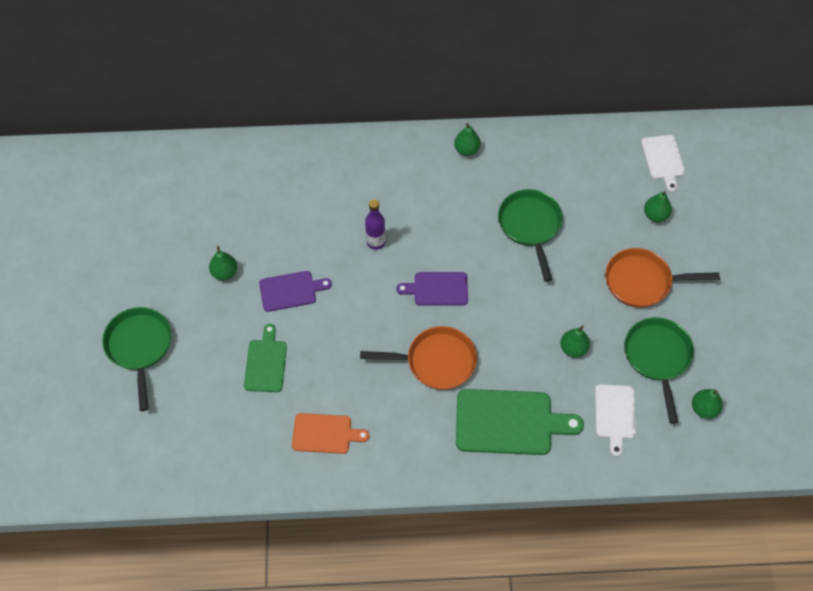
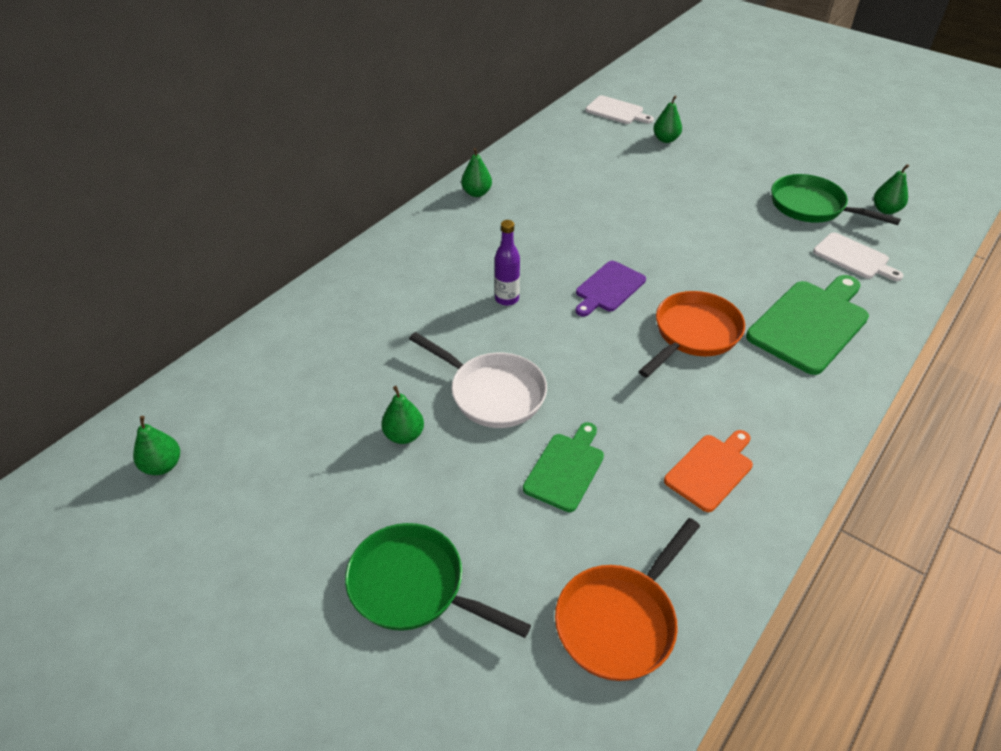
camera: 50 degrees left, 15 degrees down
(266, 363) = (566, 469): green cutting board -> green cutting board turned 75 degrees clockwise
(290, 291) = (492, 393): purple cutting board -> white pan
(530, 226) = (602, 201): green pan -> none
(573, 349) = (760, 244): green pear -> green pear (163, 466)
(642, 281) = (725, 176): orange pan -> orange pan (619, 620)

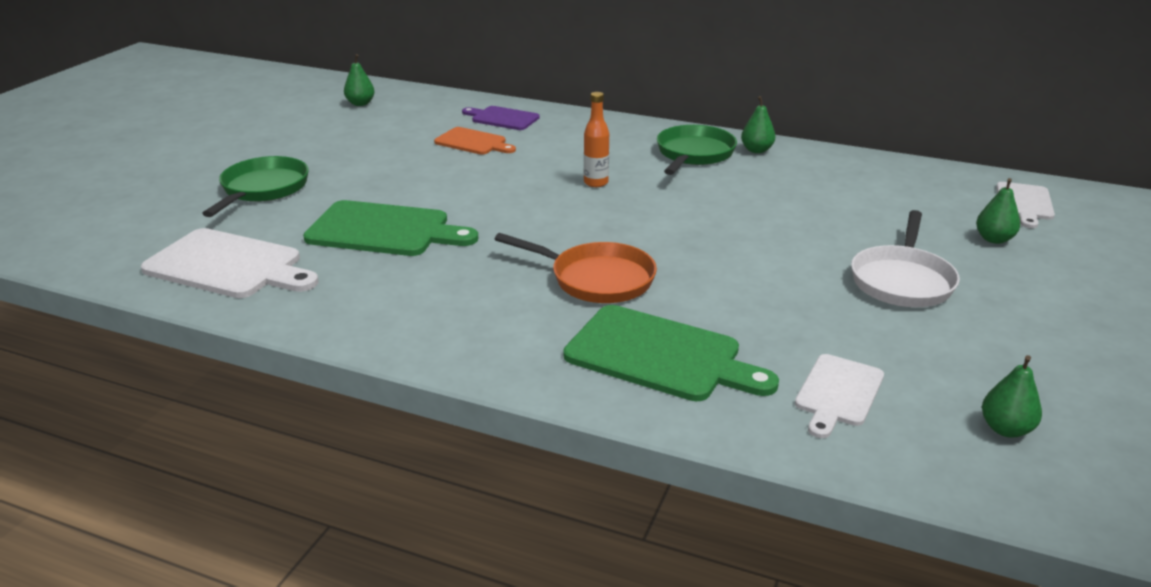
camera: 75 degrees right, 15 degrees down
(404, 435) = (406, 166): green pear -> none
(492, 393) = (465, 191): white pan -> white pan (902, 280)
(507, 299) = (596, 183): purple bottle -> orange bottle
(566, 469) = (384, 230): green cutting board -> green cutting board, size x1.67
(608, 288) = (645, 228): purple cutting board -> purple cutting board (502, 118)
(619, 620) = (228, 266): orange pan -> white cutting board
(711, 470) = (396, 298): orange cutting board -> orange cutting board (473, 142)
(812, 206) = (942, 357): green pan -> green pan (694, 154)

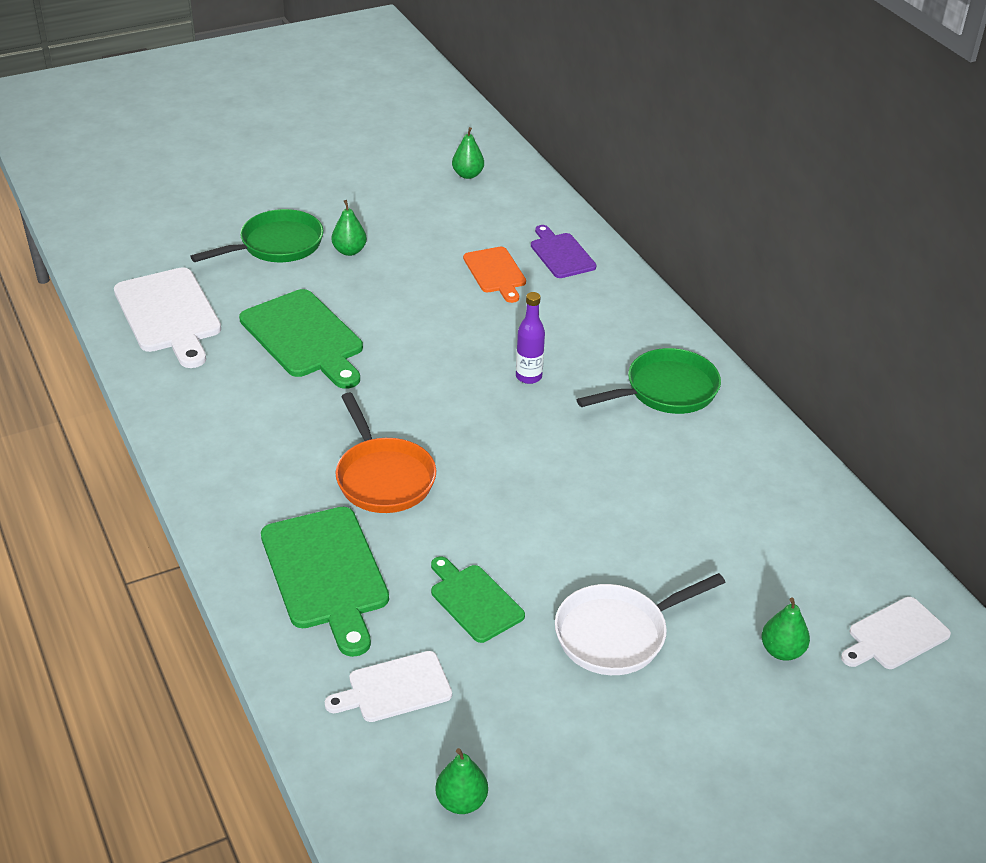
camera: 40 degrees right, 10 degrees up
(596, 183) = (528, 377): orange bottle -> purple bottle
(756, 150) = (734, 418): green pear -> green pear (349, 251)
(789, 312) = (474, 601): none -> green cutting board

